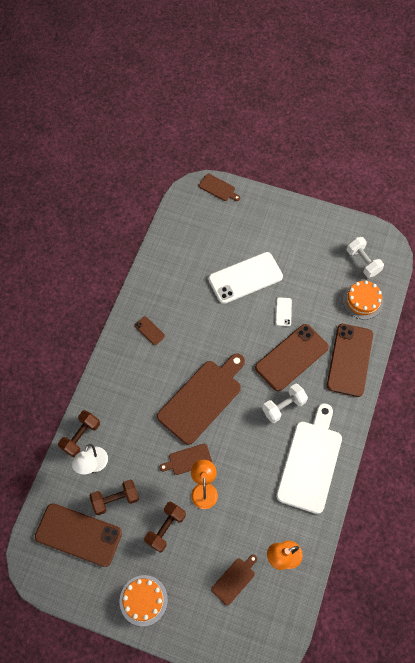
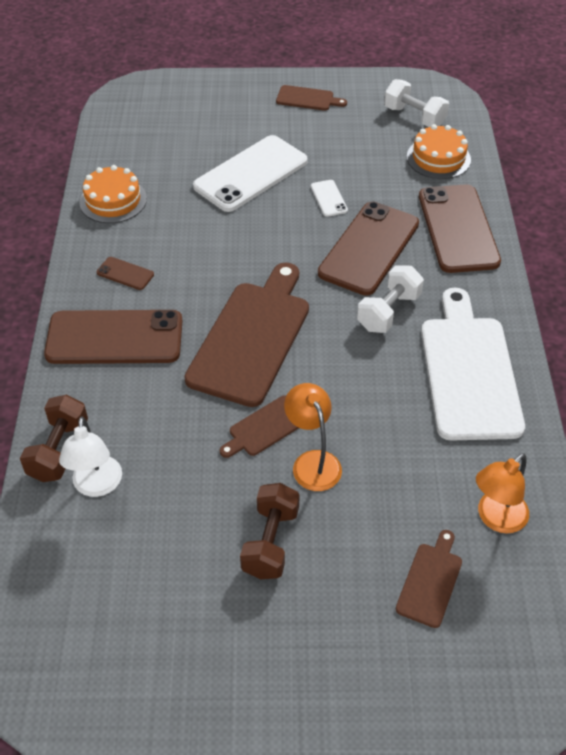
camera: 20 degrees left, 15 degrees down
(78, 535) = (109, 605): brown phone -> brown phone (114, 338)
(115, 499) = (159, 526): brown dumbbell -> none
(143, 600) = (278, 673): orange cake -> orange cake (113, 200)
(218, 188) = (162, 86): brown cutting board -> brown cutting board (307, 99)

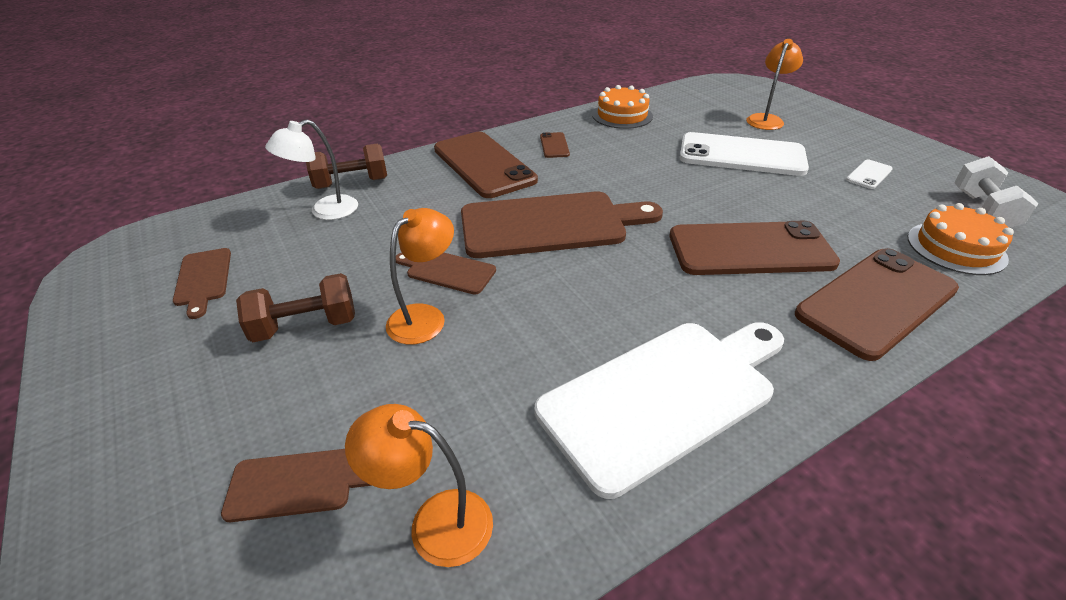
camera: 60 degrees right, 10 degrees down
(210, 123) = (766, 119): none -> orange lamp
(307, 99) = (881, 147): brown cutting board -> brown cutting board (203, 279)
(328, 198) = (778, 202): white phone -> white phone (869, 174)
(388, 312) = (680, 295): white dumbbell -> none

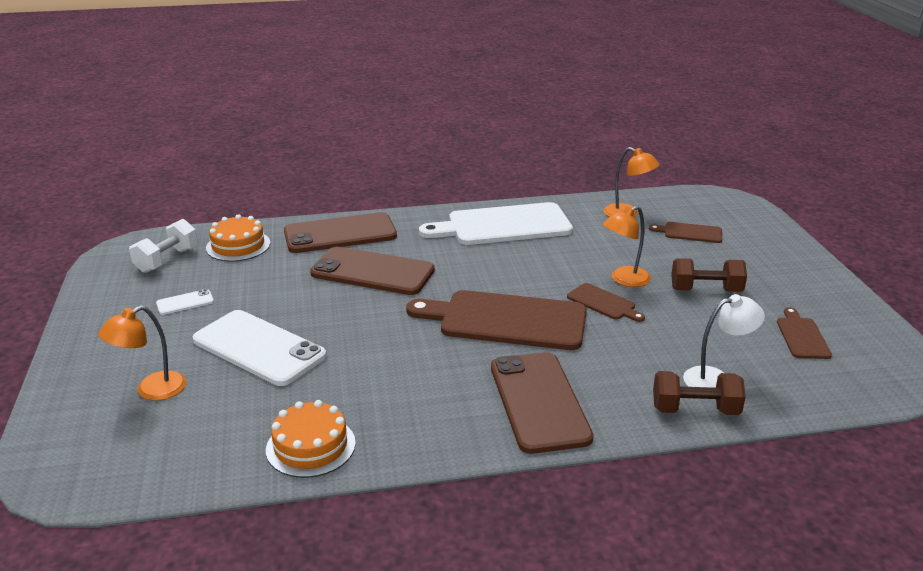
camera: 160 degrees left, 10 degrees down
(554, 145) = (441, 412): brown phone -> none

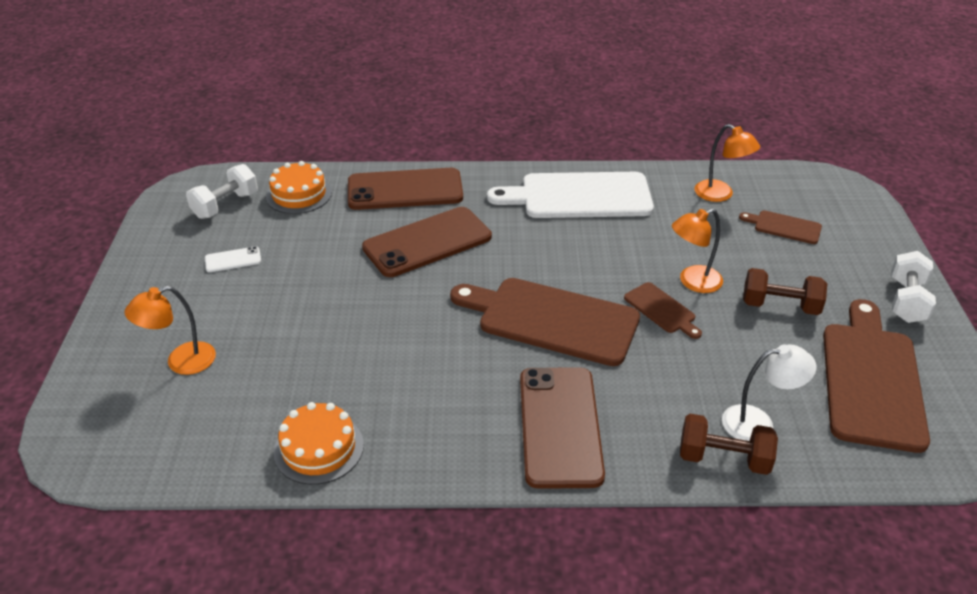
camera: 10 degrees right, 10 degrees up
(259, 348) = (293, 324): white phone -> none
(372, 272) = (427, 242): brown phone -> brown phone turned 60 degrees counterclockwise
(801, 336) = (871, 379): brown cutting board -> brown cutting board, size x2.13
(810, 276) = (906, 301): none -> white dumbbell

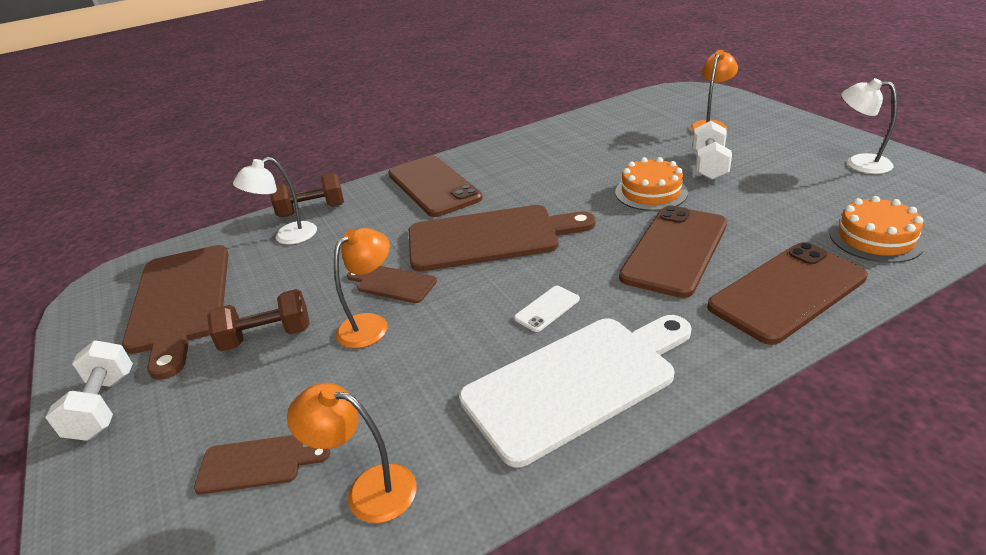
camera: 155 degrees right, 5 degrees down
(179, 248) = (859, 163): none -> white lamp
(225, 205) = (910, 201): white dumbbell -> white dumbbell (709, 165)
(233, 260) = (803, 173): white phone -> white phone (547, 309)
(319, 448) = (569, 131): orange cake -> orange cake (651, 192)

